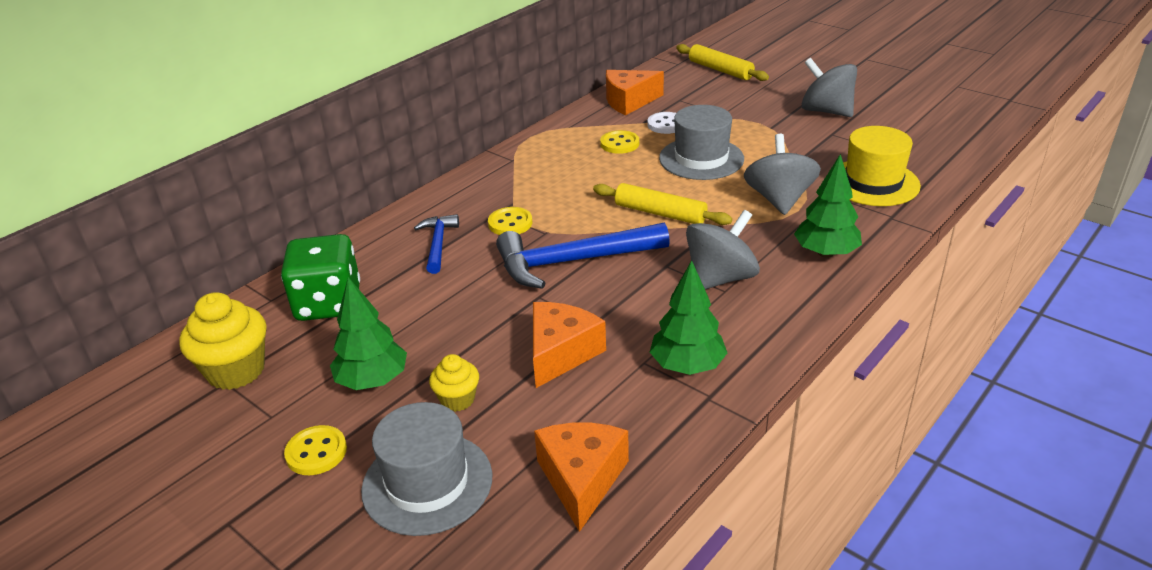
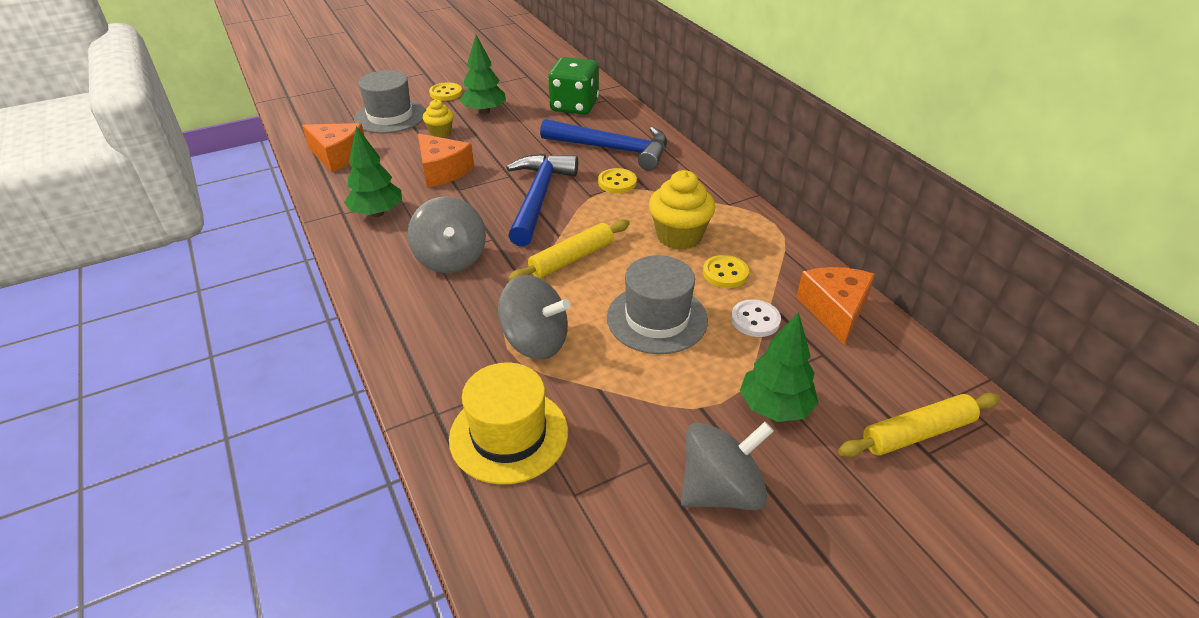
camera: 110 degrees right, 5 degrees up
(236, 370) = (534, 78): yellow cupcake -> yellow cupcake (679, 236)
(438, 244) = (612, 149): blue hammer -> blue hammer, size x1.84
(825, 253) = (425, 332): green tree -> green tree (775, 407)

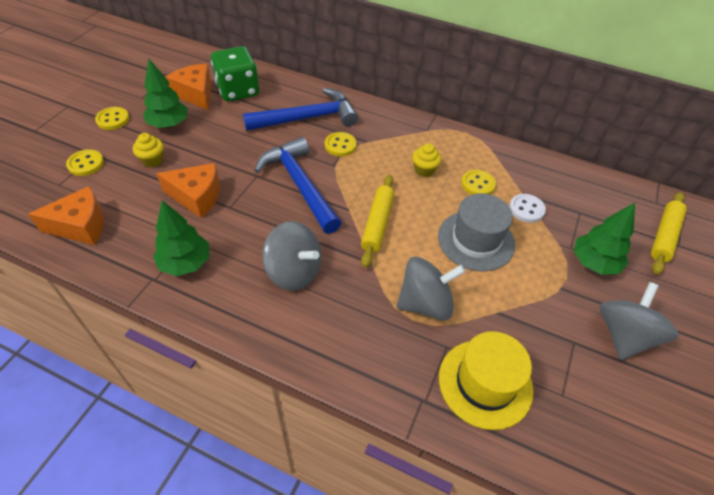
camera: 40 degrees left, 10 degrees up
(390, 116) = (86, 164): grey hat -> yellow button
(679, 236) = (424, 170): yellow cupcake -> yellow cupcake, size x0.57
(834, 310) = (556, 179): orange cheese -> orange cheese (196, 94)

